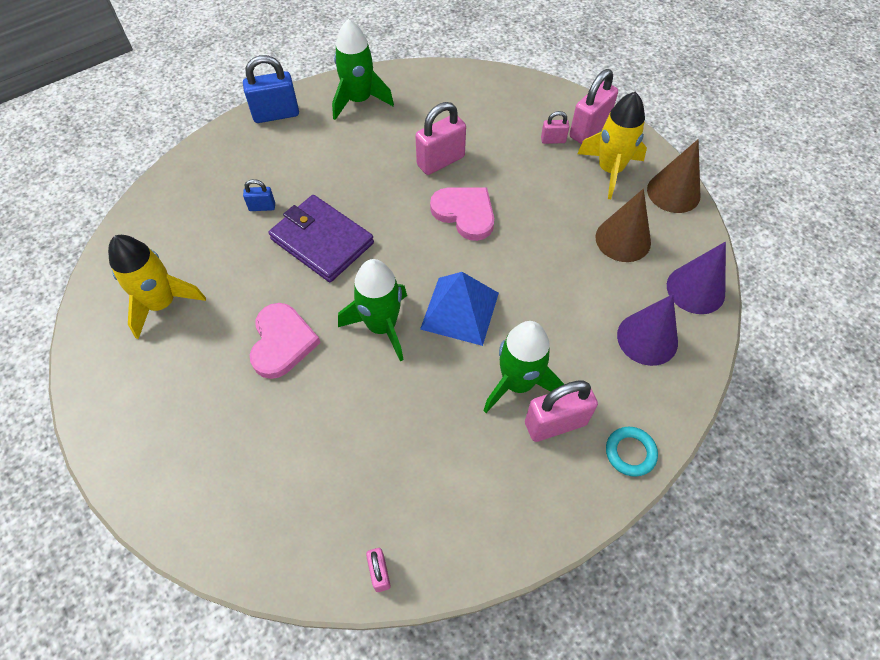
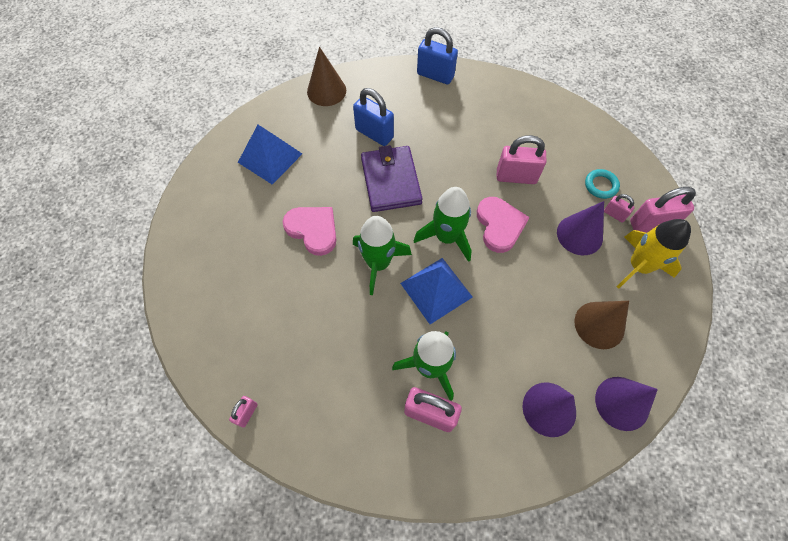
camera: 40 degrees right, 5 degrees up
(162, 304) = (270, 158): yellow rocket -> blue pyramid
(262, 207) = (374, 134): blue padlock -> blue padlock, size x1.91
(282, 342) = (313, 230): pink heart -> pink heart turned 90 degrees counterclockwise
(359, 100) = (498, 98): green rocket -> green rocket (446, 237)
(540, 176) = (579, 235): none -> purple cone
(630, 452) = (462, 475): turquoise ring -> turquoise ring (601, 185)
(673, 192) = (676, 318): brown cone -> brown cone (326, 91)

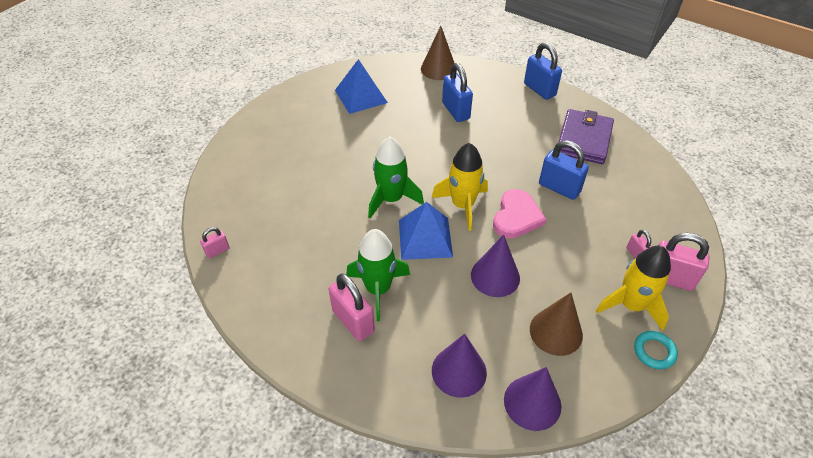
camera: 30 degrees right, 15 degrees down
(313, 230) = (357, 155): pink heart -> none
(391, 181) = (445, 148): purple wallet -> purple wallet (584, 139)
(446, 237) = (462, 205): green rocket -> yellow rocket
(516, 177) = (559, 188): pink padlock -> blue padlock
(579, 235) = (588, 255): purple cone -> purple cone (495, 276)
(601, 185) = (639, 227): turquoise ring -> turquoise ring (654, 351)

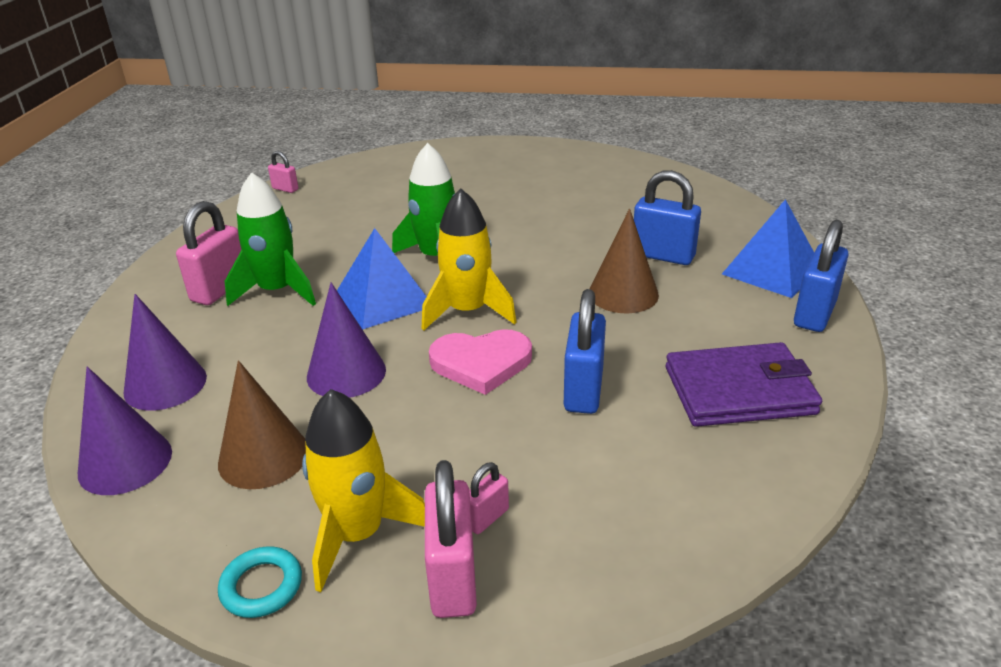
camera: 65 degrees right, 15 degrees down
(360, 96) = (609, 186): blue pyramid -> blue pyramid (771, 270)
(438, 69) = (740, 219): brown cone -> brown cone (623, 294)
(455, 111) = (662, 255): blue padlock -> blue padlock turned 75 degrees clockwise

